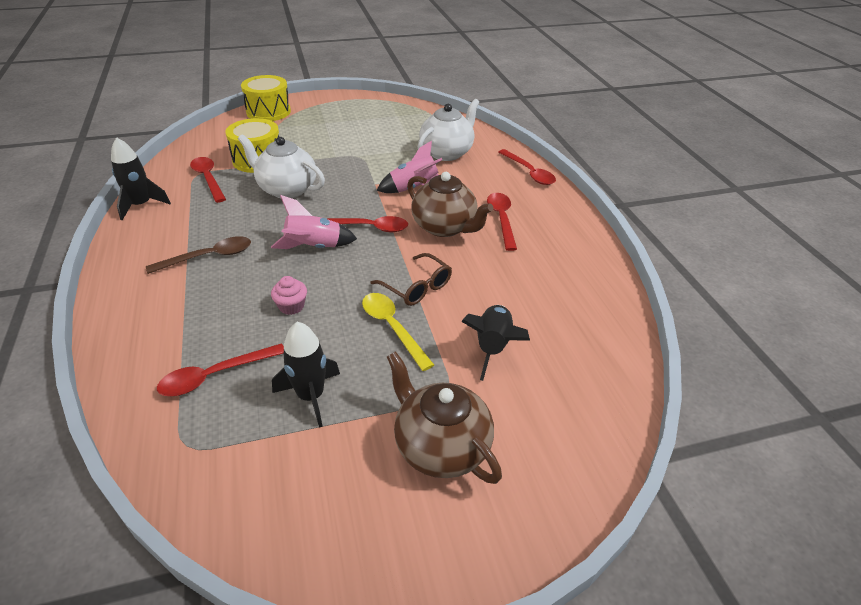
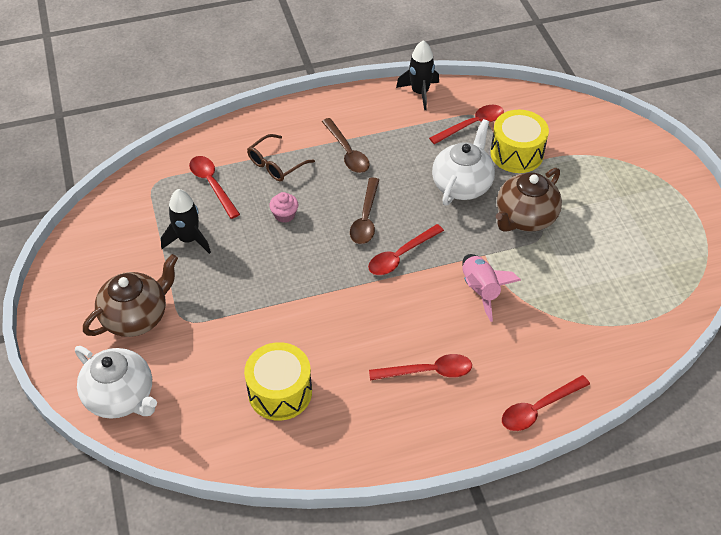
camera: 90 degrees right, 10 degrees up
(268, 112) = (633, 142): yellow drum -> yellow drum (280, 392)
(313, 247) = (365, 218): pink rocket -> brown spoon
(368, 228) = (400, 256): red spoon -> red spoon turned 45 degrees clockwise
(392, 328) = (257, 283): yellow spoon -> none
(417, 287) = (310, 298): brown glasses -> brown glasses (276, 164)
(445, 227) = (407, 319): brown teapot -> brown teapot (525, 218)
(447, 153) = (571, 321): white teapot -> white teapot (121, 397)
(493, 347) = (232, 353): black rocket -> none

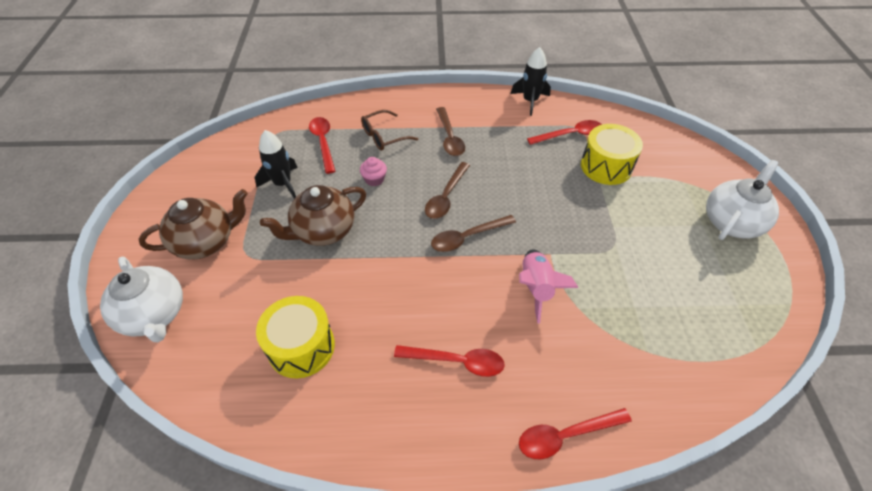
camera: 15 degrees right, 0 degrees up
(400, 256) = (467, 237): red spoon -> brown spoon
(462, 185) = (546, 184): white teapot -> white teapot (732, 222)
(525, 218) = (600, 226): brown teapot -> brown teapot (323, 231)

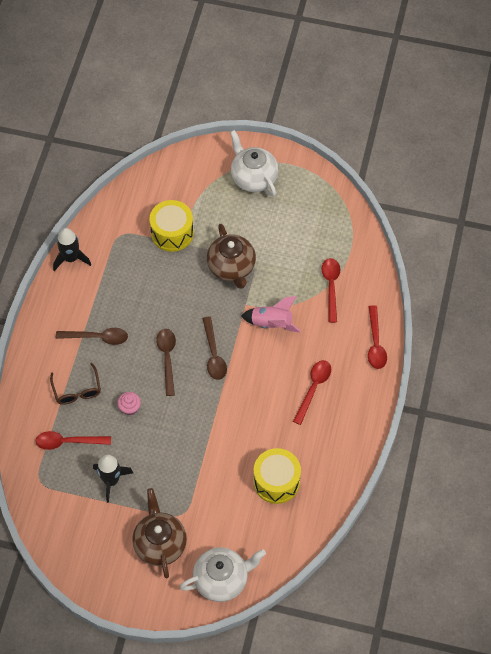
camera: 75 degrees left, 10 degrees up
(323, 231) = (175, 455): brown teapot -> brown teapot (232, 267)
(446, 197) = (167, 358): brown spoon -> brown spoon turned 135 degrees counterclockwise
(570, 135) = (126, 244): red spoon -> red spoon (331, 287)

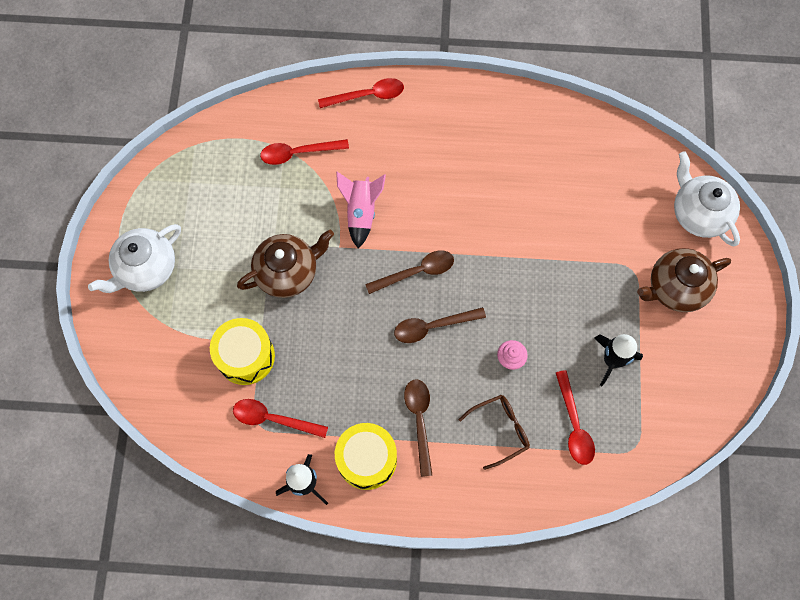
camera: 100 degrees left, 10 degrees up
(276, 481) = (566, 175): yellow drum -> yellow drum (367, 459)
(313, 388) = (440, 153): red spoon -> red spoon (273, 419)

